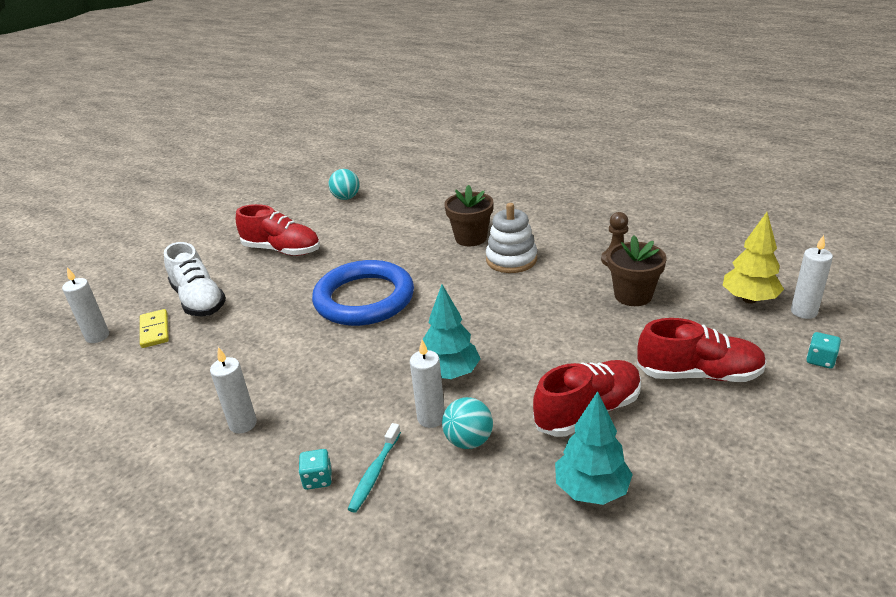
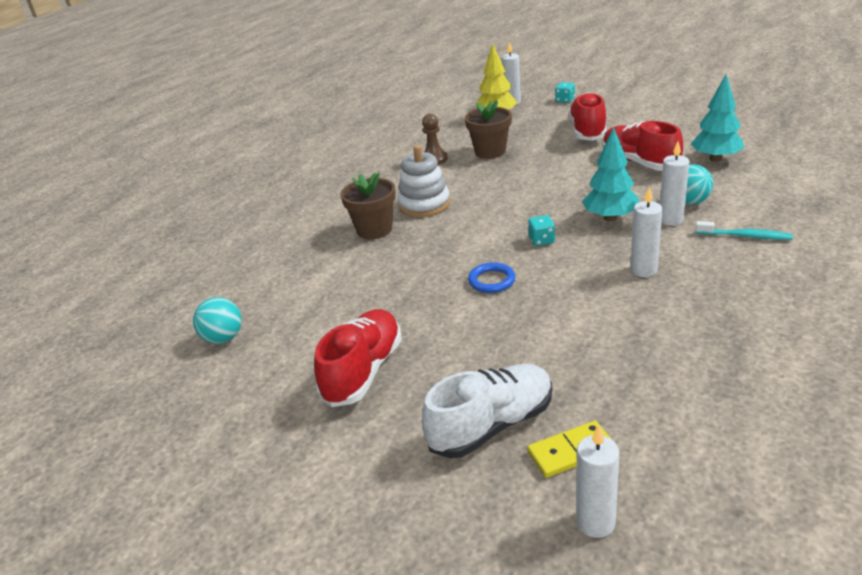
camera: 90 degrees left, 0 degrees up
(243, 424) = (722, 319): white candle -> white candle (643, 270)
(317, 479) = (767, 261): turquoise dice -> turquoise dice (541, 240)
(364, 299) = (491, 281): blue ring -> blue ring, size x0.41

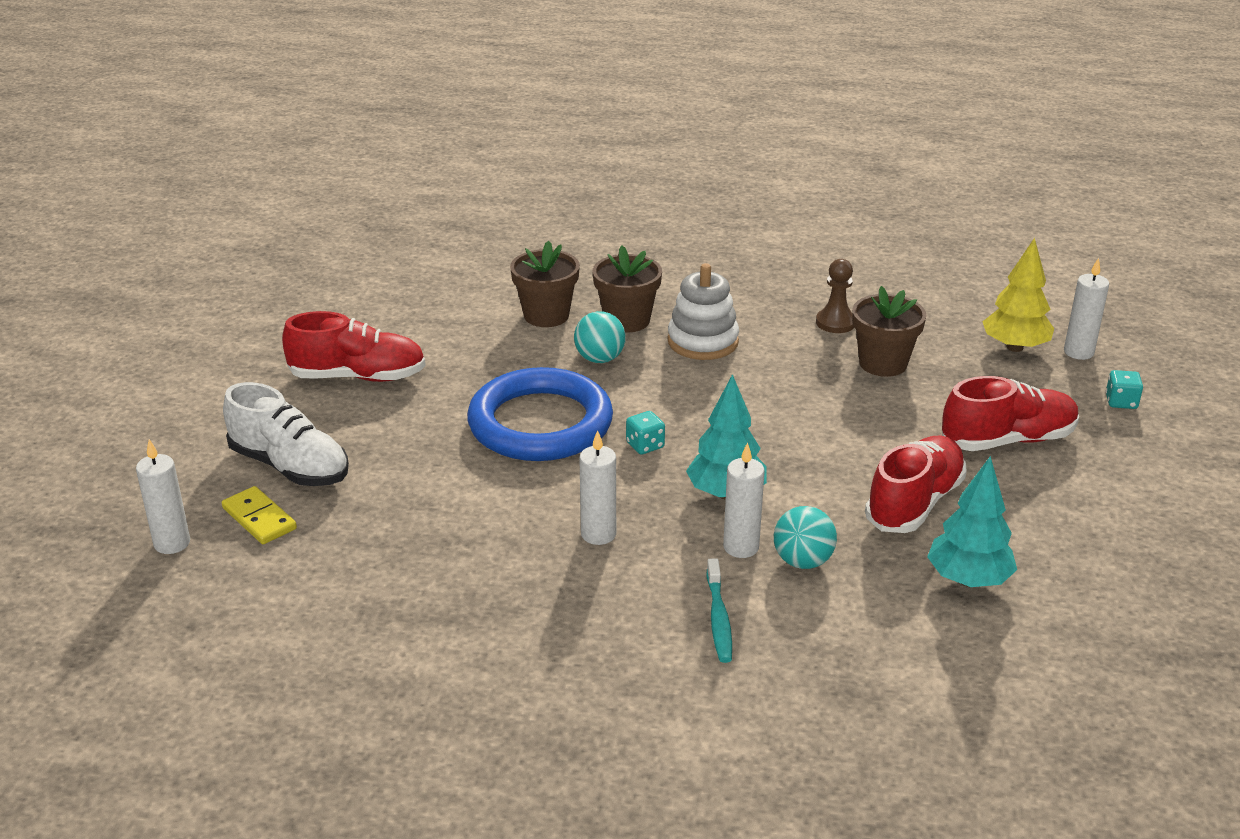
camera: 65 degrees right, 0 degrees up
(223, 338) = (393, 286): turquoise ball -> turquoise ball (600, 359)
(339, 263) = (546, 315): none -> brown flower pot
(491, 281) = (540, 423): blue ring -> blue ring, size x2.47

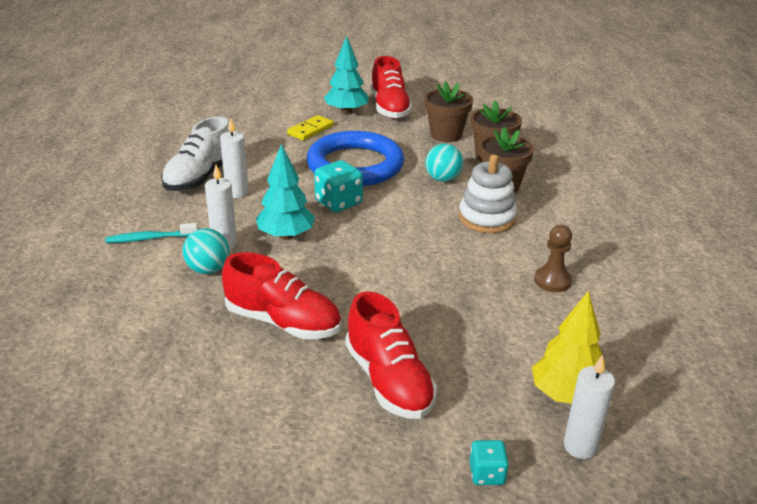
camera: 80 degrees right, 0 degrees up
(172, 543) = (226, 86): white candle -> none
(259, 518) = (247, 101): yellow domino -> yellow domino (310, 130)
(290, 466) = (295, 102): white shoe -> white shoe (200, 177)
(645, 445) = (338, 202): turquoise dice -> turquoise dice, size x1.70
(883, 363) = (494, 307): brown flower pot -> brown flower pot (446, 135)
(968, 580) = (182, 348): turquoise tree -> turquoise tree (346, 112)

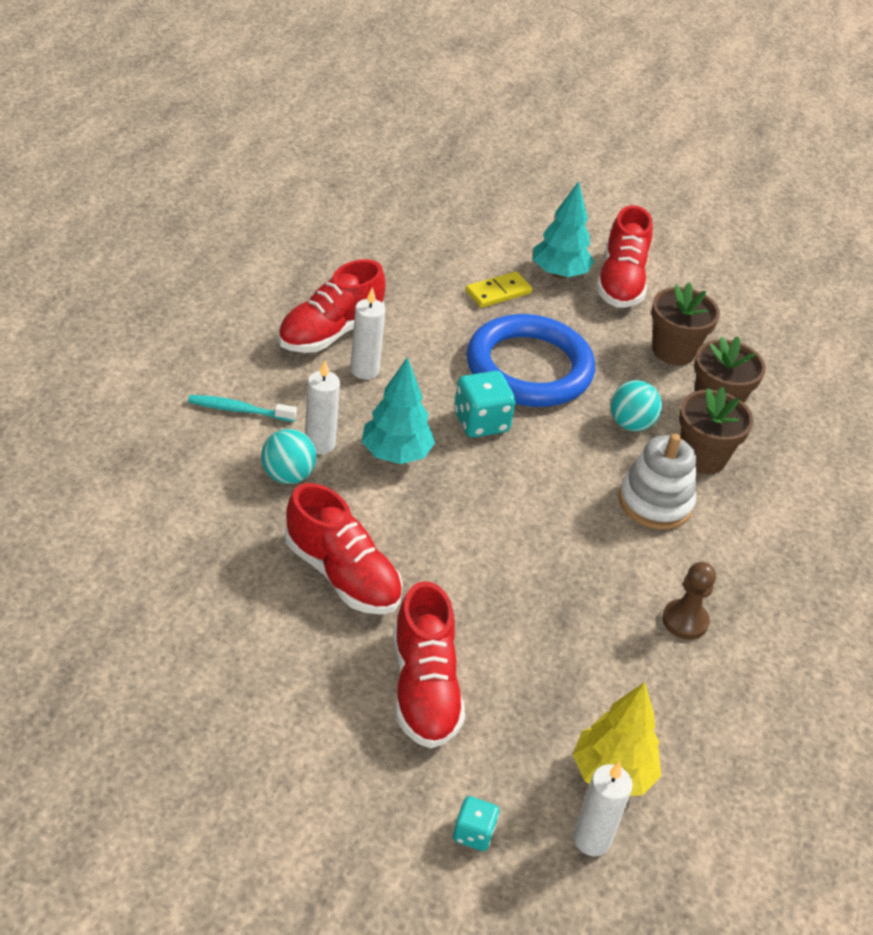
camera: 15 degrees right, 10 degrees up
(200, 177) = (330, 332): white shoe -> red shoe

